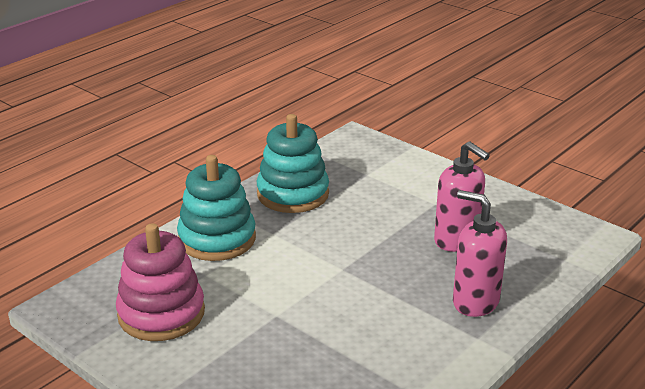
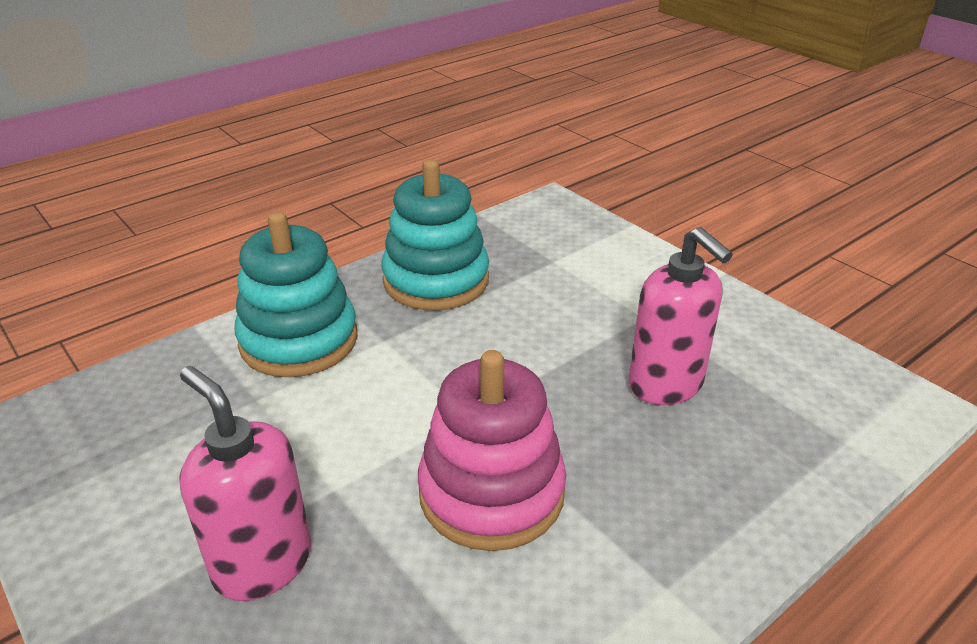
camera: 10 degrees right, 5 degrees up
(161, 313) = (157, 462): pink stacking toy -> pink stacking toy (491, 492)
(475, 302) = (675, 508): pink soap dispenser -> pink soap dispenser (262, 563)

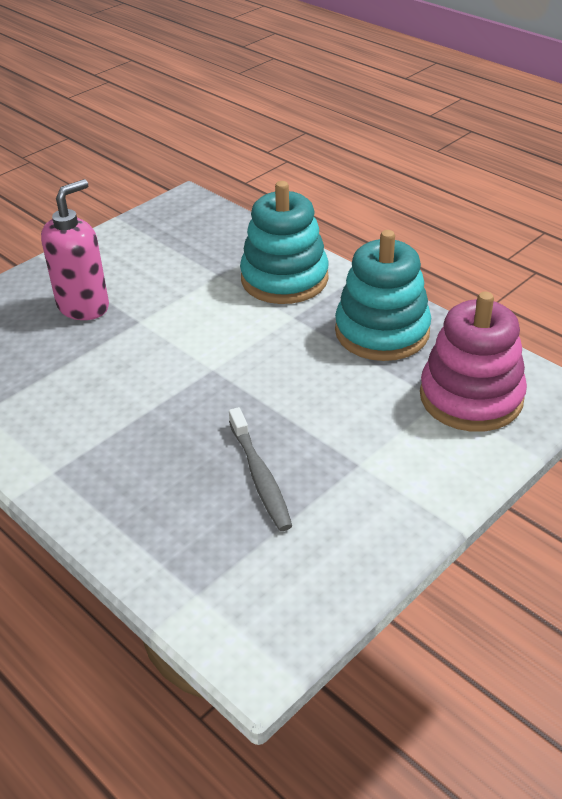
camera: 85 degrees right, 5 degrees up
(491, 492) = (135, 386): pink stacking toy -> pink stacking toy (471, 397)
(666, 385) = (260, 476): pink soap dispenser -> grey toothbrush

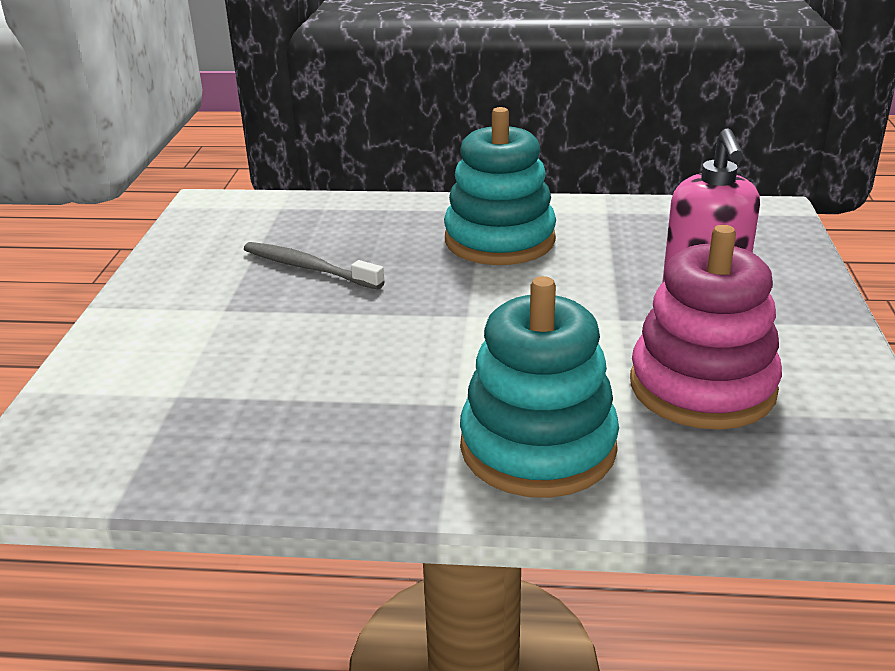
camera: 140 degrees right, 10 degrees down
(382, 332) = (316, 439): turquoise stacking toy -> turquoise stacking toy (499, 240)
(471, 397) = (136, 414): pink stacking toy -> pink stacking toy (702, 387)

